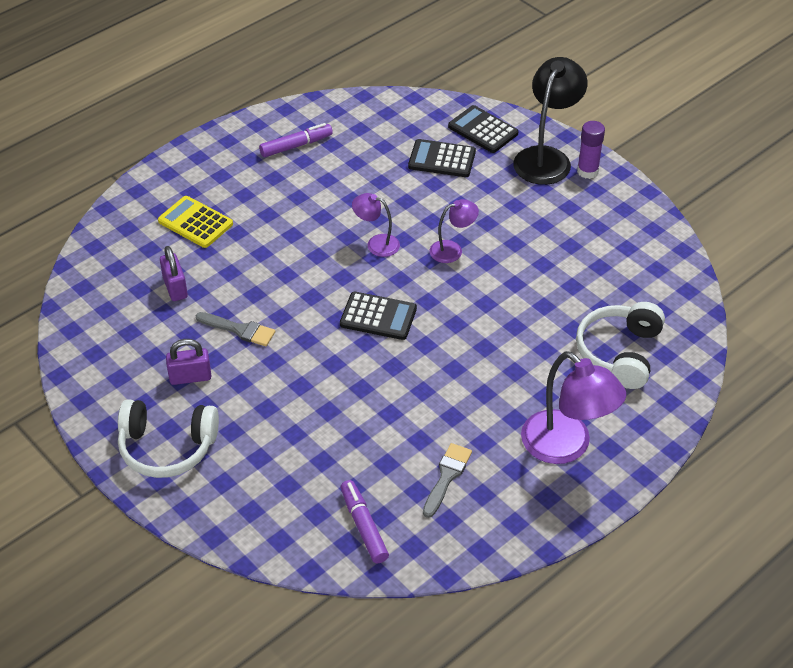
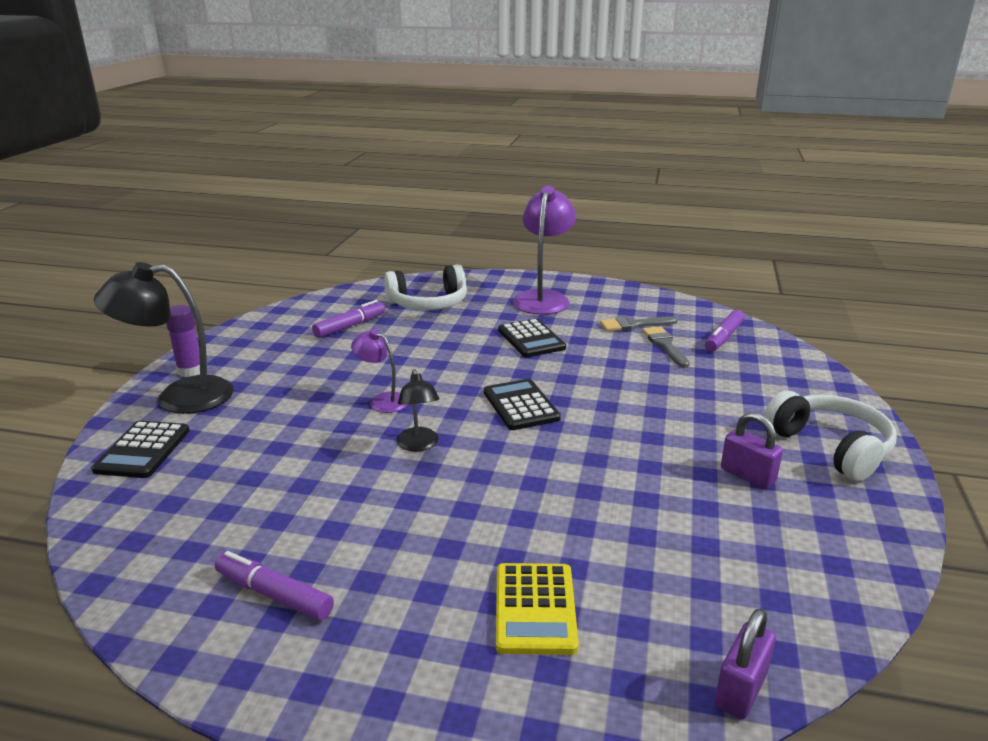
camera: 125 degrees left, 20 degrees down
(175, 287) = (661, 557): purple padlock -> purple padlock (740, 690)
(239, 330) = (648, 475): grey brush -> grey brush (665, 345)
(376, 243) = (419, 445): purple lamp -> black lamp
(442, 159) = (224, 458): black calculator -> black calculator (531, 339)
(606, 280) = (350, 326): none -> purple marker

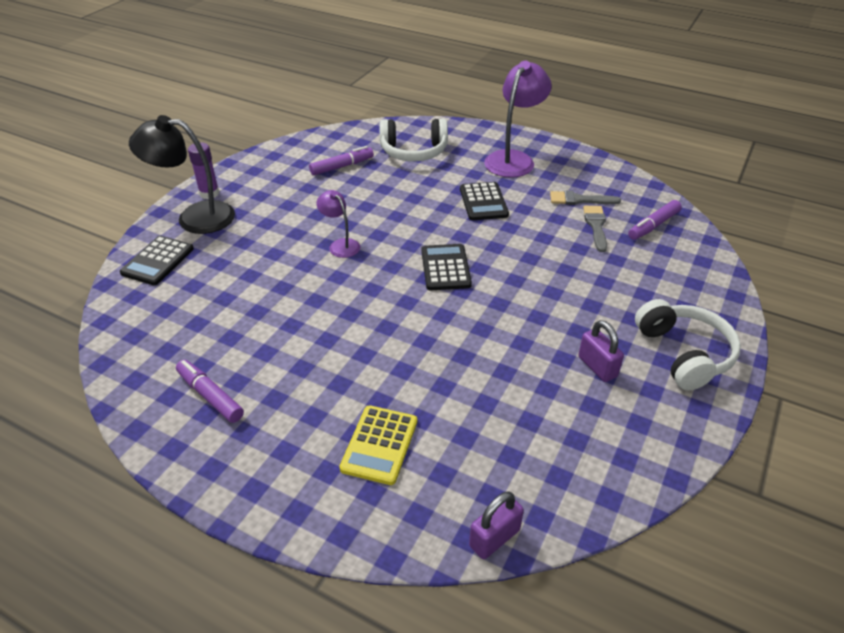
camera: 15 degrees right, 15 degrees up
(419, 445) = (352, 291): black lamp -> none

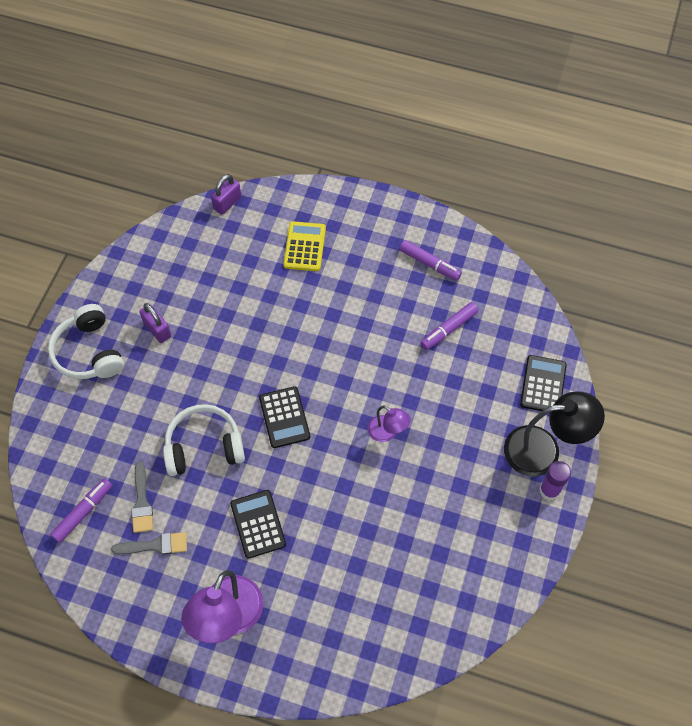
camera: 170 degrees right, 20 degrees up
(342, 166) = (426, 566): purple marker -> purple marker (448, 329)
(413, 152) = (350, 613): white headphones -> white headphones (204, 446)

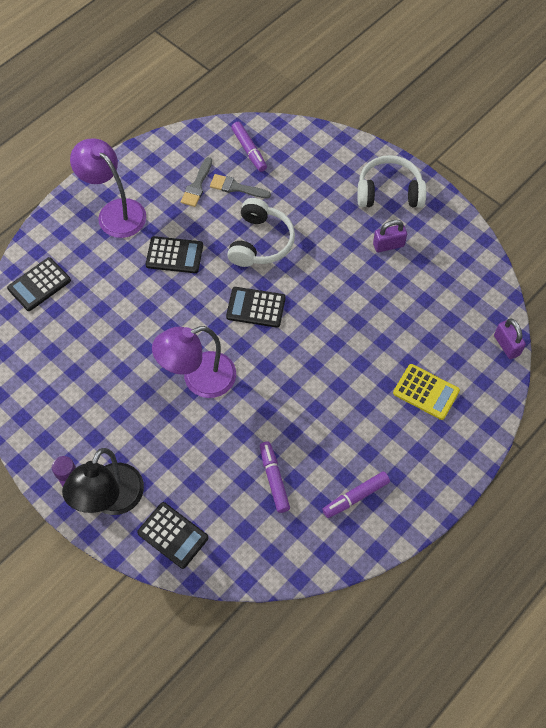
camera: 115 degrees right, 0 degrees up
(359, 649) = (39, 284): none -> black calculator
(387, 433) = (199, 379): purple lamp -> purple lamp, size x1.87

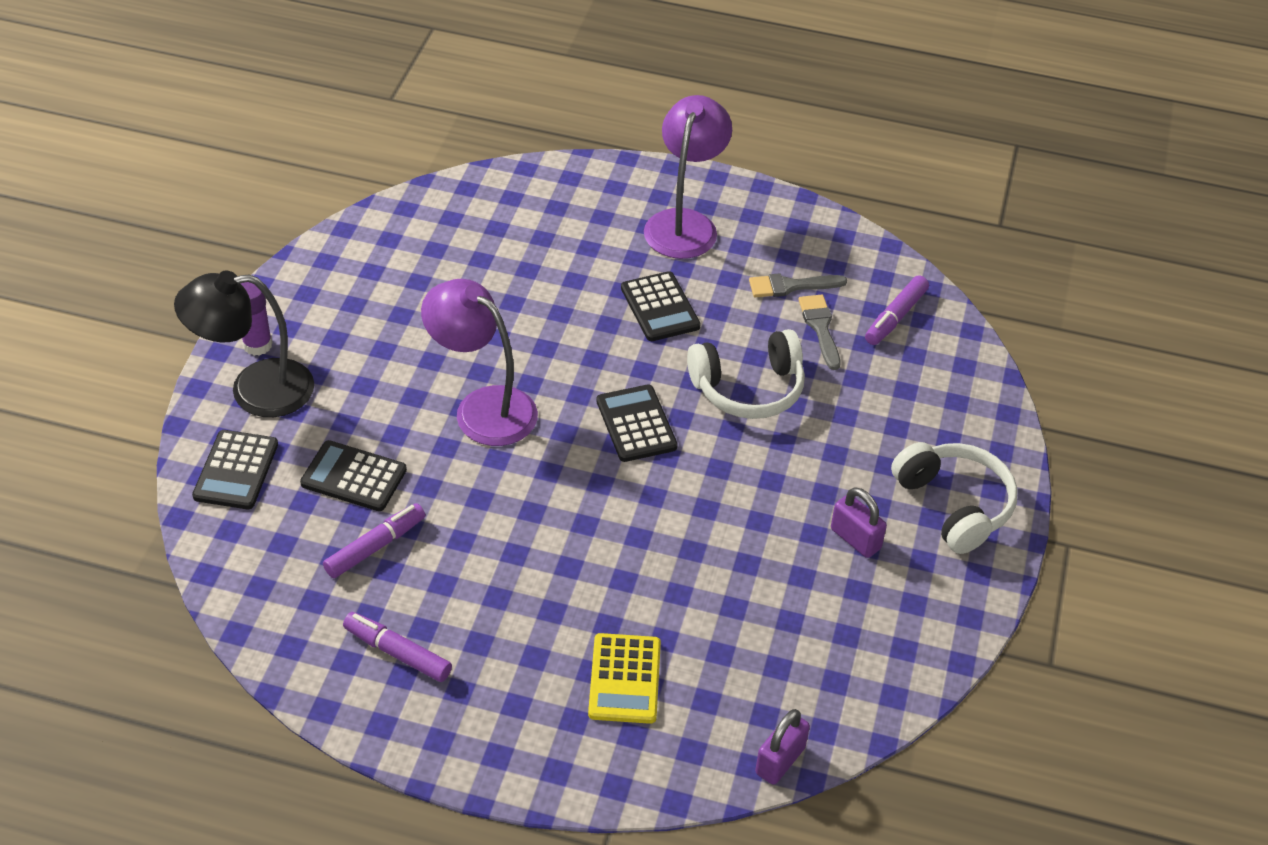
camera: 60 degrees right, 15 degrees down
(39, 284) = (523, 199): black calculator -> black calculator (354, 477)

